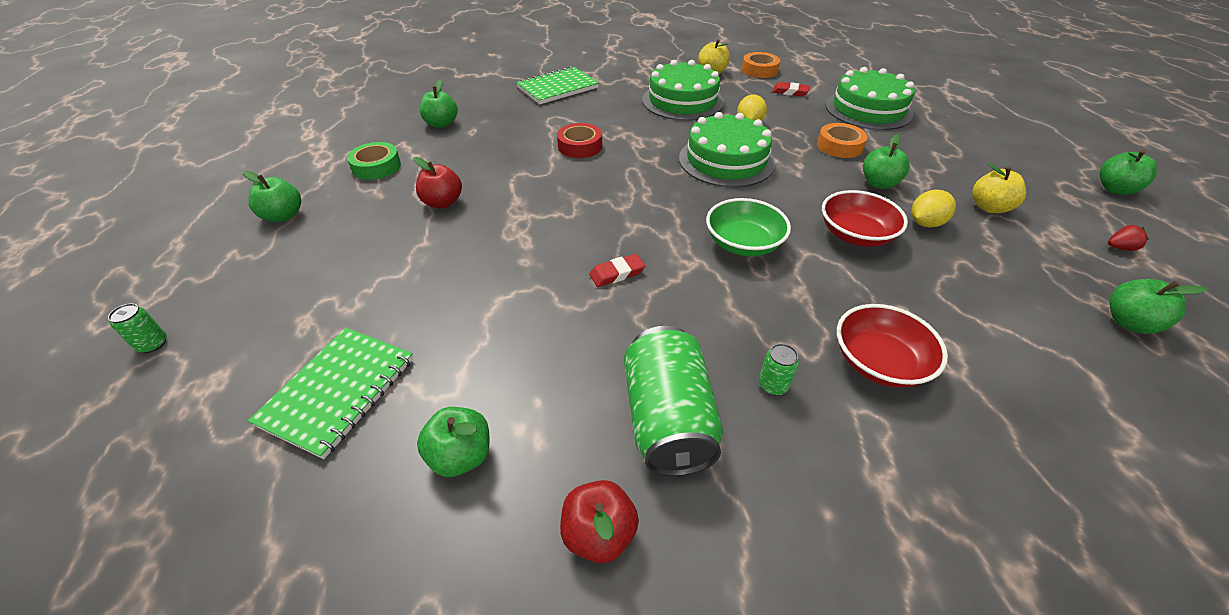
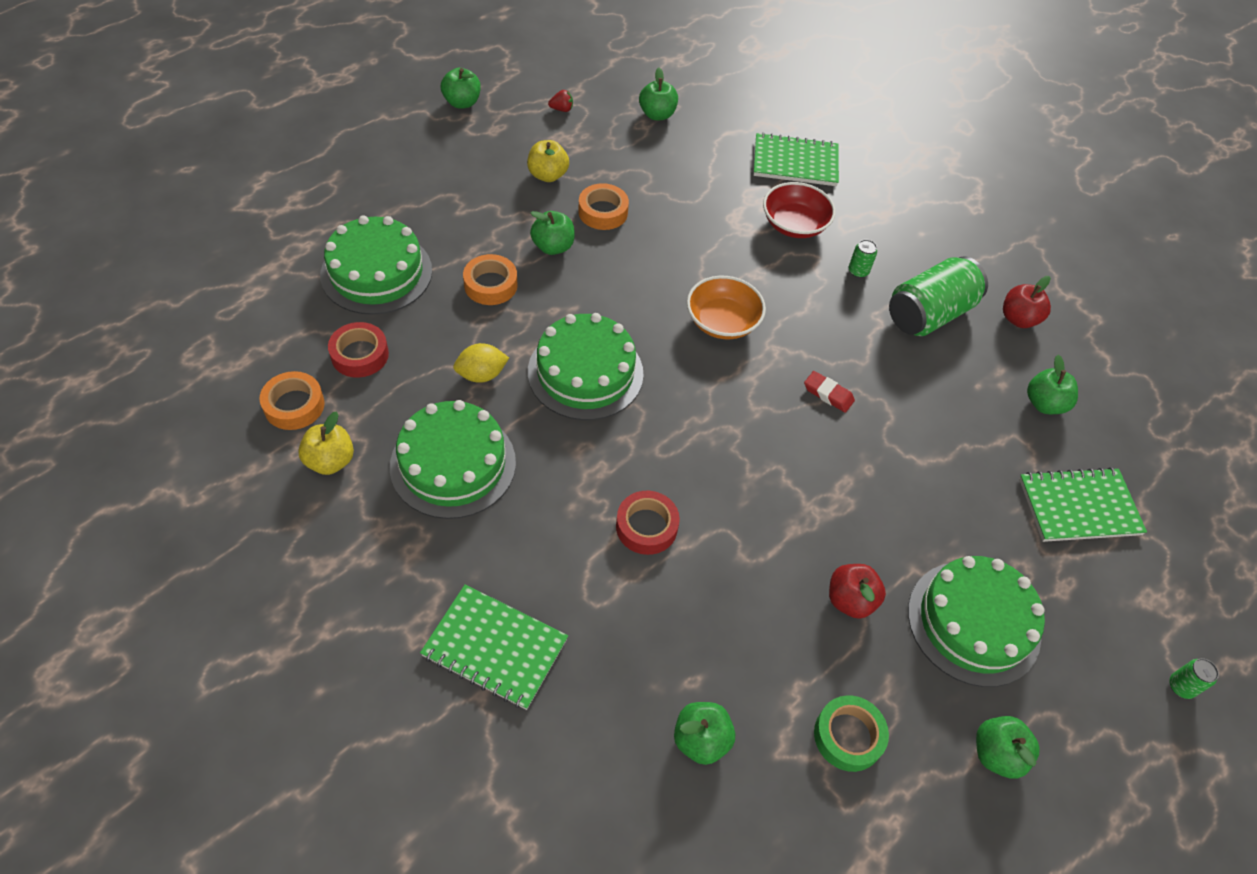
camera: 125 degrees left, 10 degrees up
(355, 251) = (973, 622): none -> green cake
(743, 244) = (722, 322): green bowl -> orange bowl
(790, 92) = (360, 355): red eraser -> red tape
(855, 235) = (654, 253): red bowl -> none
(925, 223) = (603, 212): yellow lemon -> orange tape
(1025, 429) = (795, 162): none -> green notebook
(1119, 248) = (561, 109): red strawberry -> red strawberry turned 120 degrees clockwise

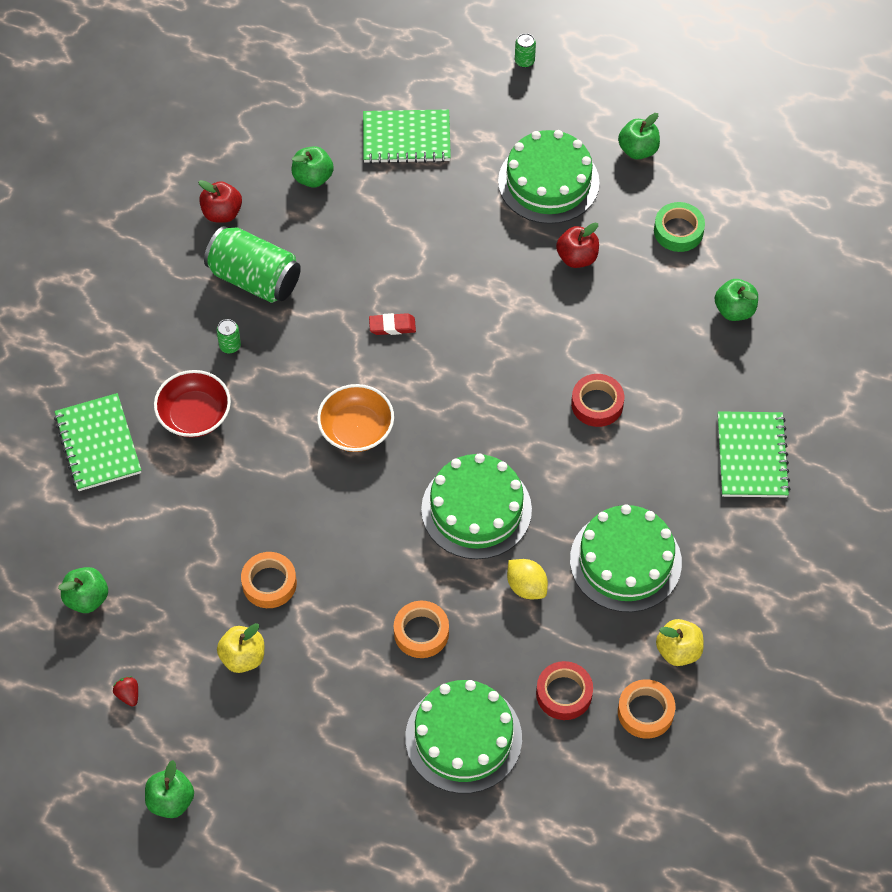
camera: 110 degrees left, 5 degrees up
(553, 247) = (342, 604): green apple -> none
(828, 394) = (392, 326): red eraser -> red eraser turned 75 degrees clockwise
(1079, 507) = (406, 138): green notebook -> green notebook turned 60 degrees counterclockwise

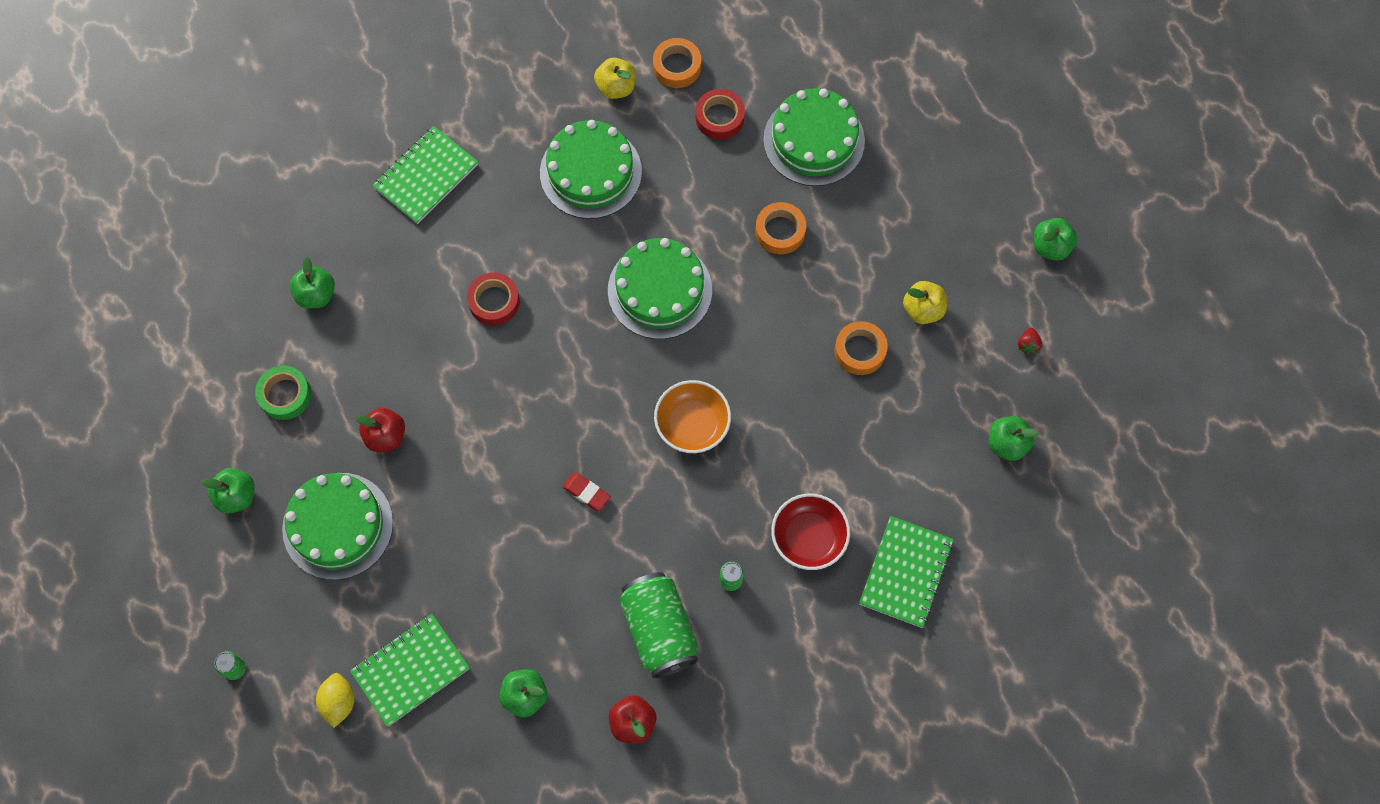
camera: 140 degrees left, 10 degrees up
(406, 138) = (410, 670): green notebook -> green notebook turned 75 degrees counterclockwise
(526, 586) = (677, 207): yellow lemon -> yellow lemon (339, 702)

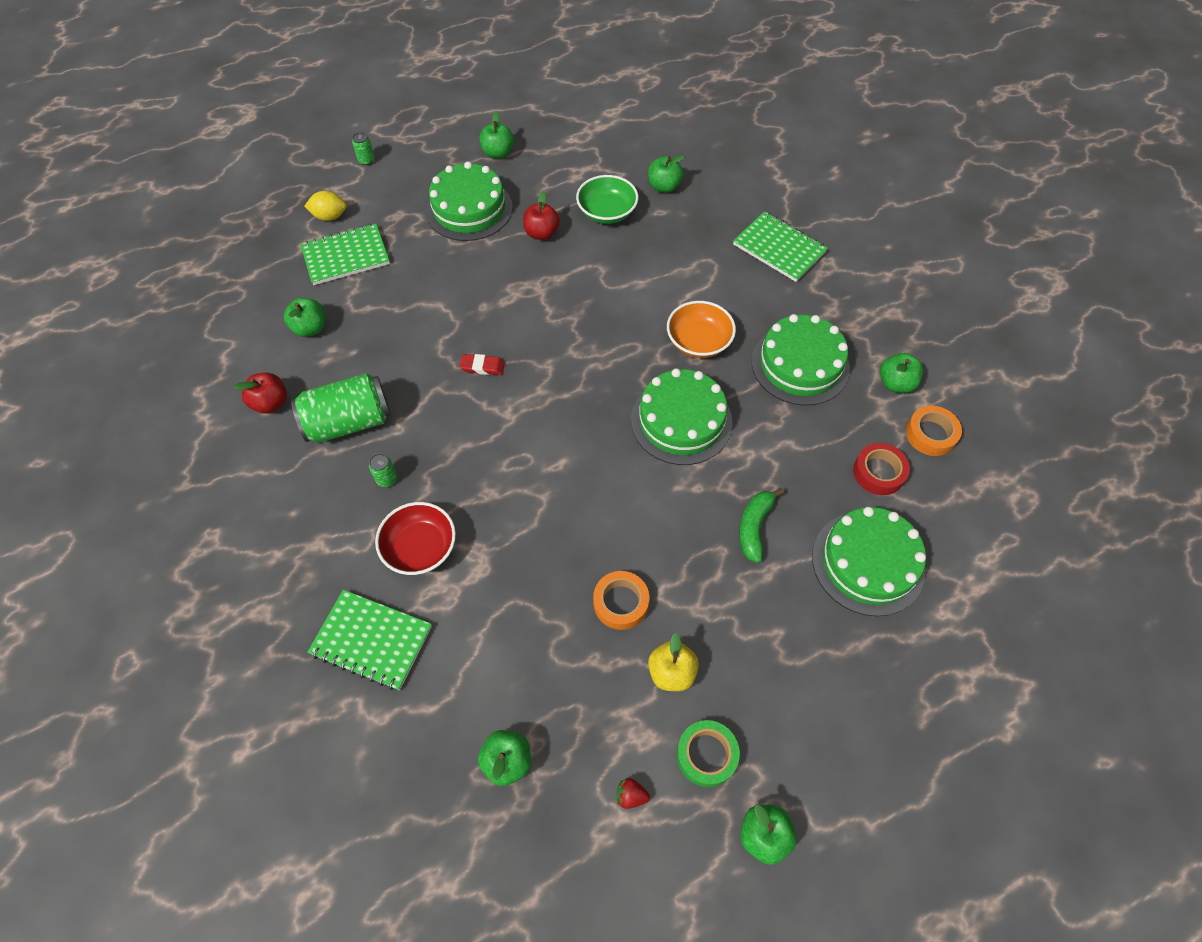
camera: 90 degrees right, 10 degrees down
(285, 395) = (578, 174): green tape -> green tape (706, 755)
(355, 361) = (607, 212): none -> green bowl
(410, 670) = (346, 256): green notebook -> green notebook turned 75 degrees counterclockwise
(494, 302) = (663, 298): red tape -> none
(586, 492) = (482, 366): red eraser -> red eraser turned 60 degrees clockwise
(616, 87) = (895, 383): yellow apple -> green apple
(692, 424) = (543, 448): orange bowl -> orange bowl (698, 341)
(780, 231) = (754, 527): orange tape -> green banana

